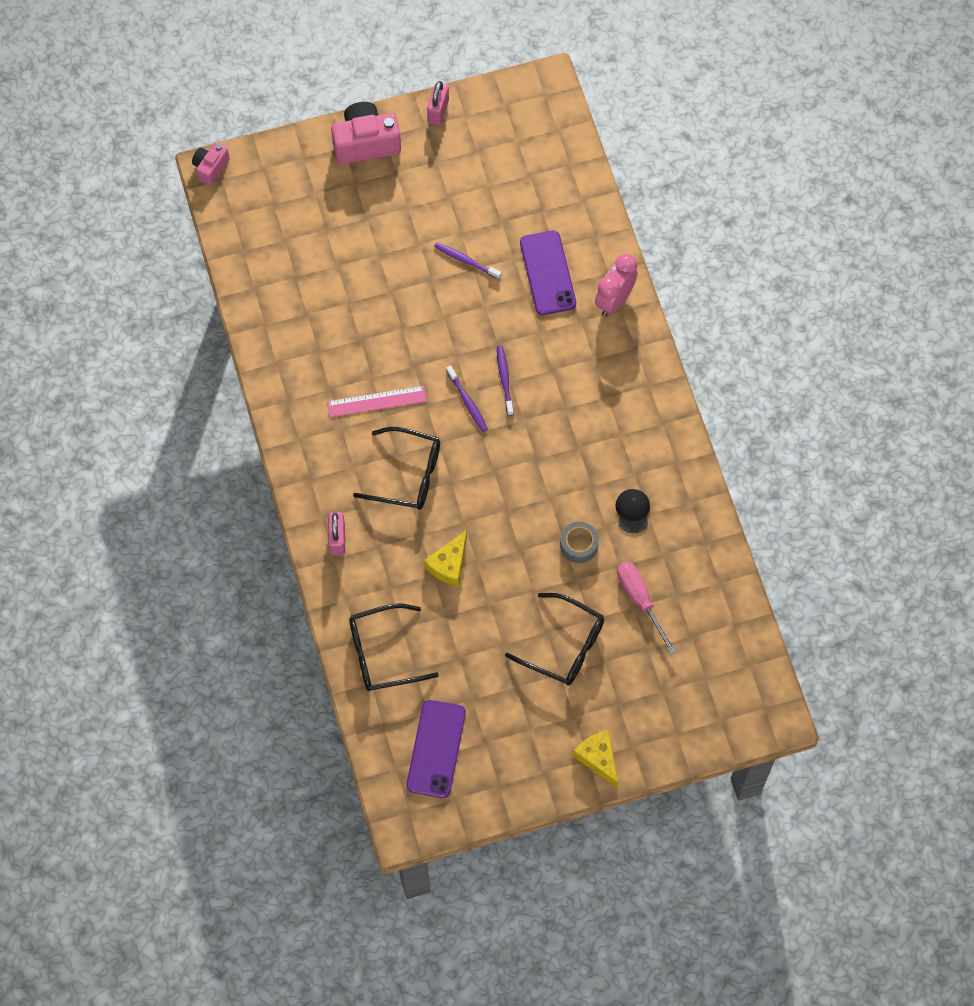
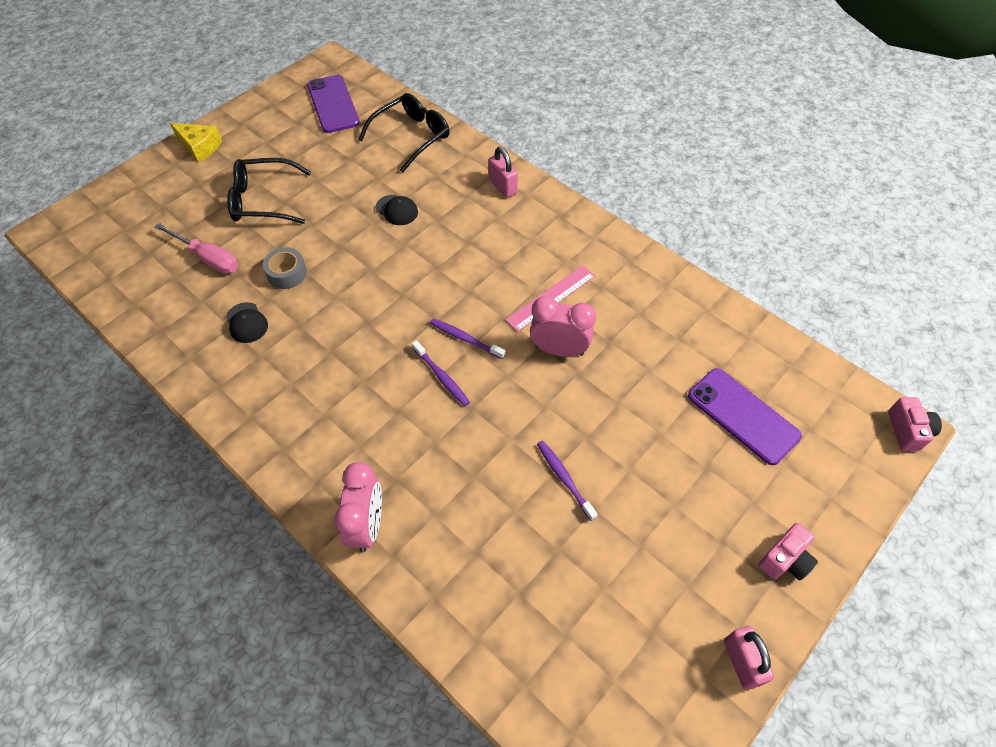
camera: 150 degrees right, 10 degrees down
(366, 143) = (785, 560): pink camera -> pink camera, size x0.57
(402, 354) = (559, 350): none -> pink clock
(407, 475) = (479, 255): black glasses -> none
(449, 564) = (397, 210): yellow cheese -> black cap
(466, 261) = (564, 479): purple toothbrush -> purple toothbrush turned 120 degrees counterclockwise
(547, 273) = (464, 515): purple phone -> purple phone (743, 415)

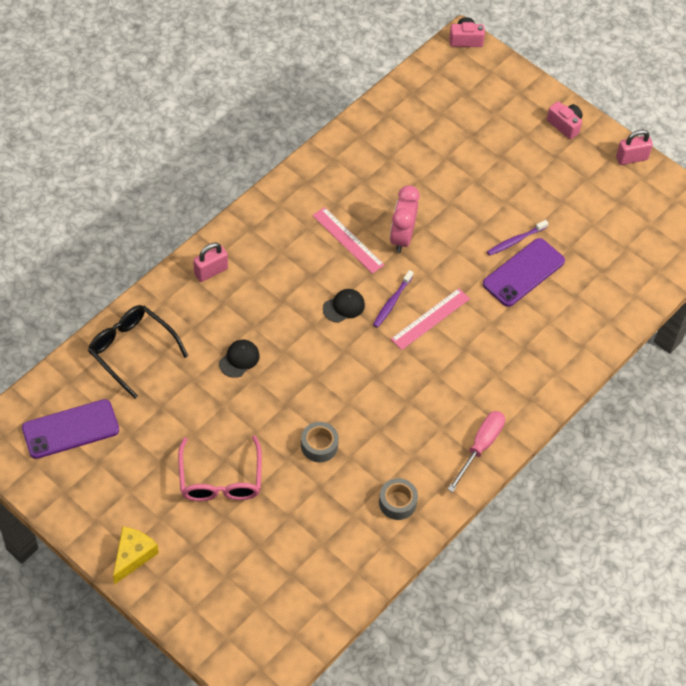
camera: 95 degrees left, 0 degrees up
(205, 340) = (397, 502): none -> grey tape
(208, 258) = (299, 517): pink screwdriver -> pink screwdriver (480, 447)
(246, 323) = (377, 471): black cap -> black cap (344, 306)
(263, 200) = (220, 479): black glasses -> pink glasses
(367, 525) = (560, 363): pink clock -> none
(441, 376) = (430, 319): purple toothbrush -> pink ruler
(743, 415) = (458, 129): purple phone -> purple phone (523, 272)

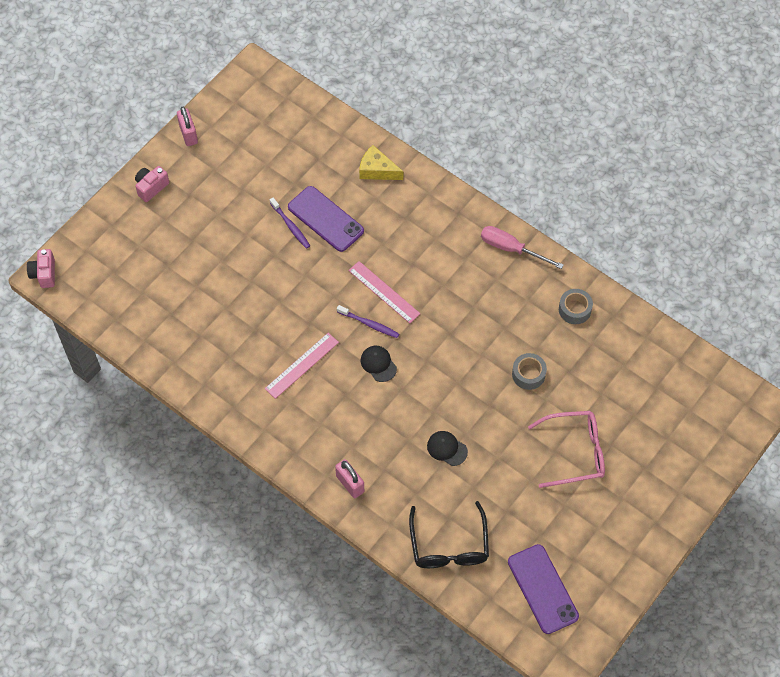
camera: 90 degrees left, 5 degrees up
(132, 350) = (449, 545): black glasses -> black glasses turned 45 degrees counterclockwise
(133, 556) = (662, 516): yellow cheese -> yellow cheese (377, 170)
(402, 237) = (295, 319): pink clock -> none

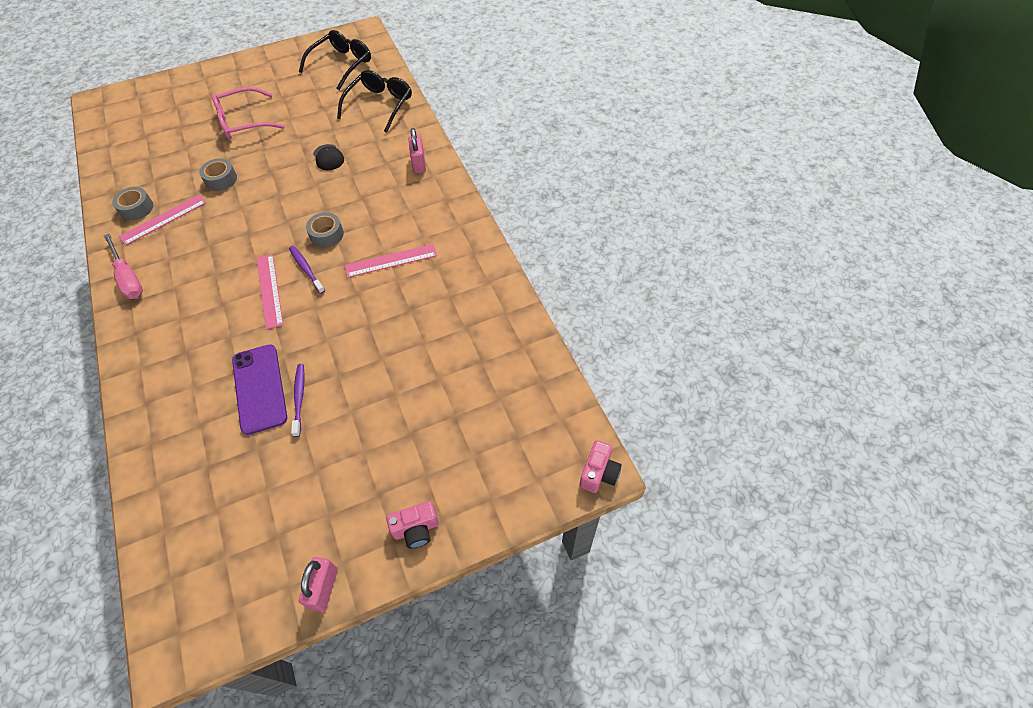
camera: 150 degrees left, 5 degrees down
(377, 170) = (162, 419): yellow cheese -> none
(378, 364) = (327, 234): black cap -> grey tape
(538, 310) = (163, 219): none -> pink ruler
(542, 589) = (341, 64): purple phone -> black glasses
(574, 452) = (243, 122): pink glasses -> pink glasses turned 45 degrees counterclockwise

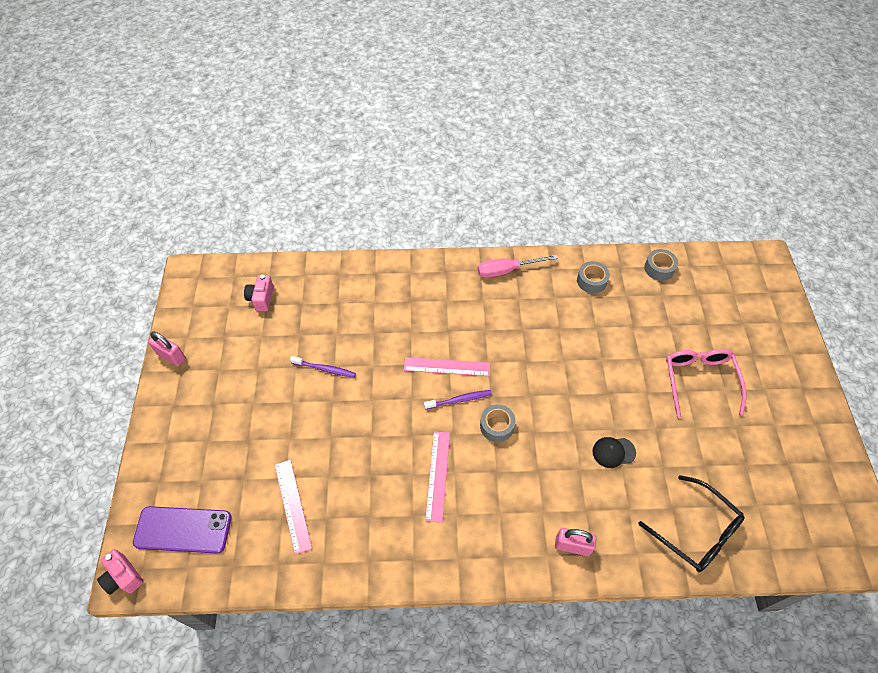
camera: 110 degrees right, 0 degrees up
(163, 219) = (569, 299): pink ruler -> pink ruler (292, 505)
(221, 179) = (610, 349): grey tape -> grey tape (659, 268)
(260, 388) = (348, 344): purple phone -> purple phone (183, 530)
(341, 64) = (794, 506): black glasses -> none
(416, 529) = (172, 422): pink camera -> pink camera (261, 298)

